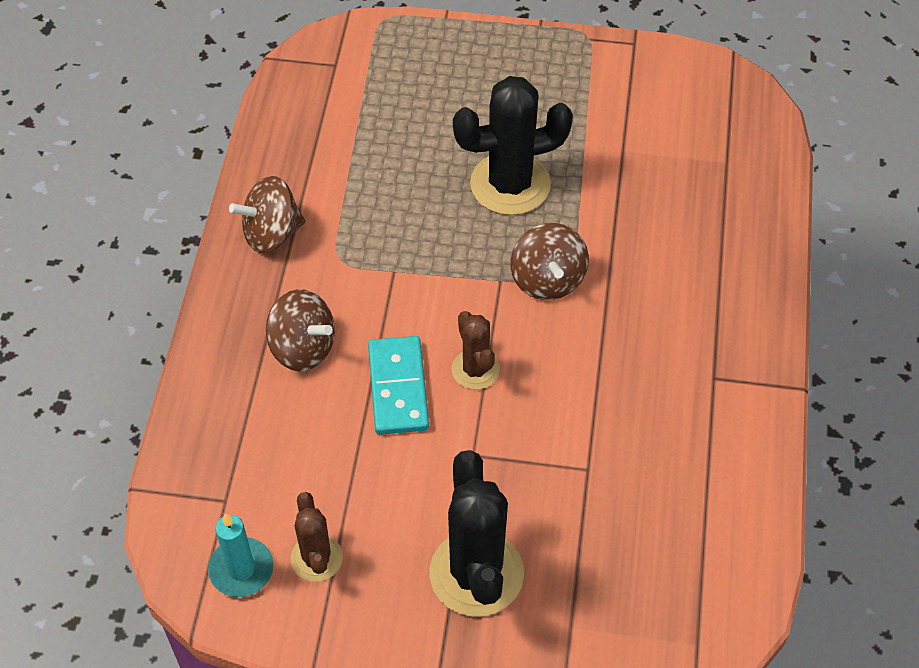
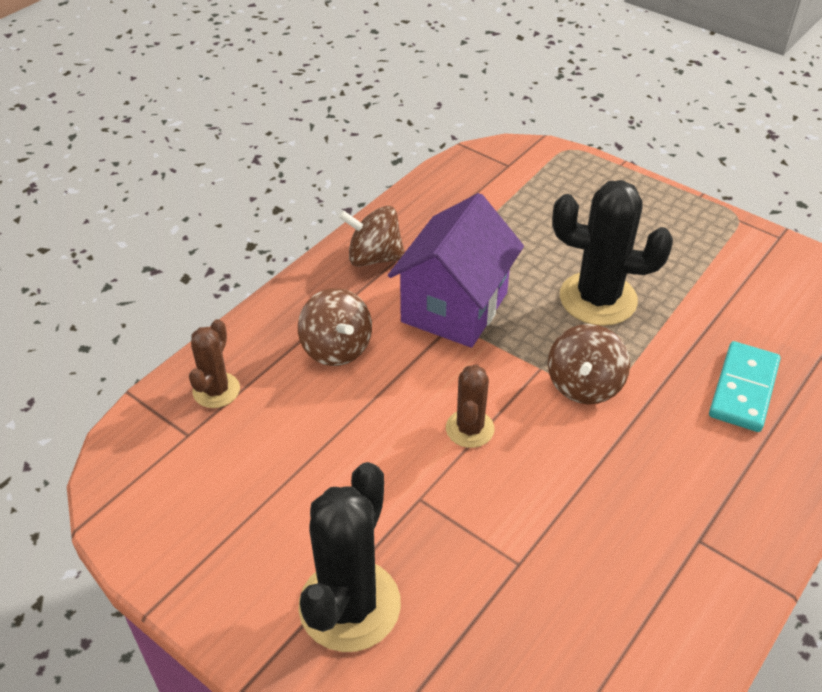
camera: 30 degrees right, 10 degrees down
(241, 569) = (156, 495): turquoise candle -> none
(316, 558) = (222, 518): brown cactus -> brown cactus (216, 390)
(385, 253) = (454, 307): none -> purple house
(398, 388) = (392, 413): turquoise domino -> turquoise domino (743, 389)

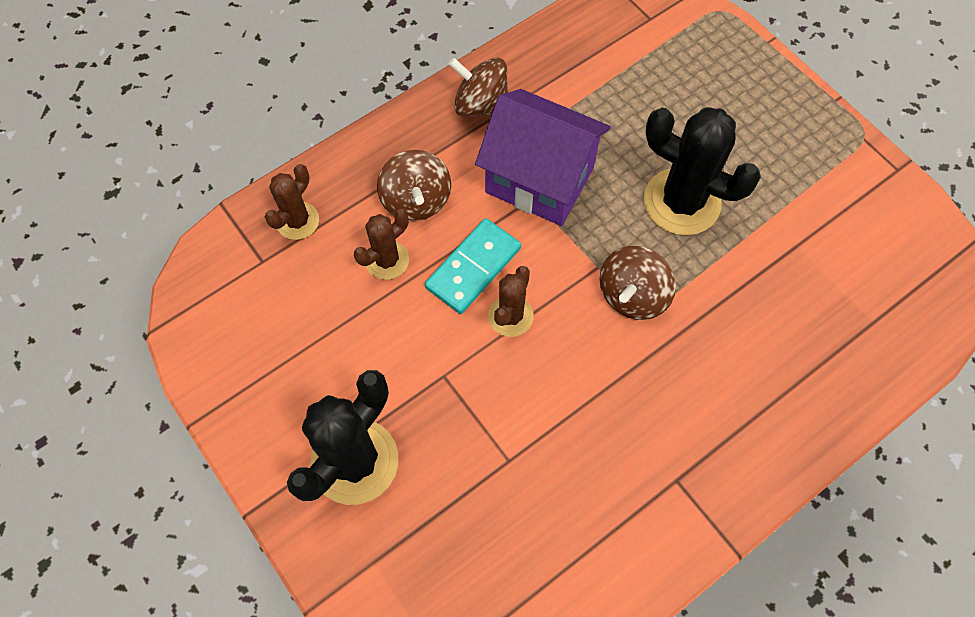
camera: 15 degrees right, 20 degrees up
(323, 406) = (387, 260): none -> brown cactus
(454, 307) = (539, 180): purple house -> purple house turned 75 degrees clockwise
(743, 389) = (783, 336): turquoise domino -> turquoise domino (473, 268)

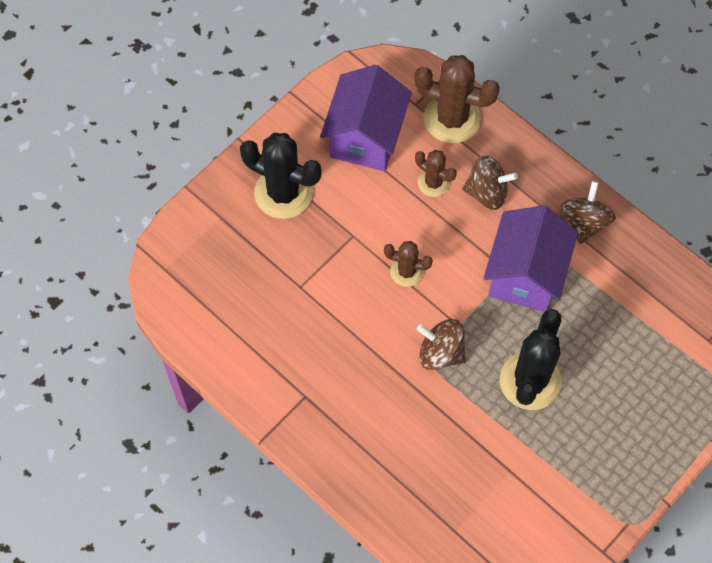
camera: 80 degrees right, 0 degrees up
(295, 333) = (365, 137): none -> purple house
(297, 221) = (452, 118): brown cactus -> brown cactus, size x1.80
(416, 200) = (487, 192): brown spinning top -> brown spinning top turned 150 degrees counterclockwise
(473, 268) = (440, 240): turquoise domino -> none

